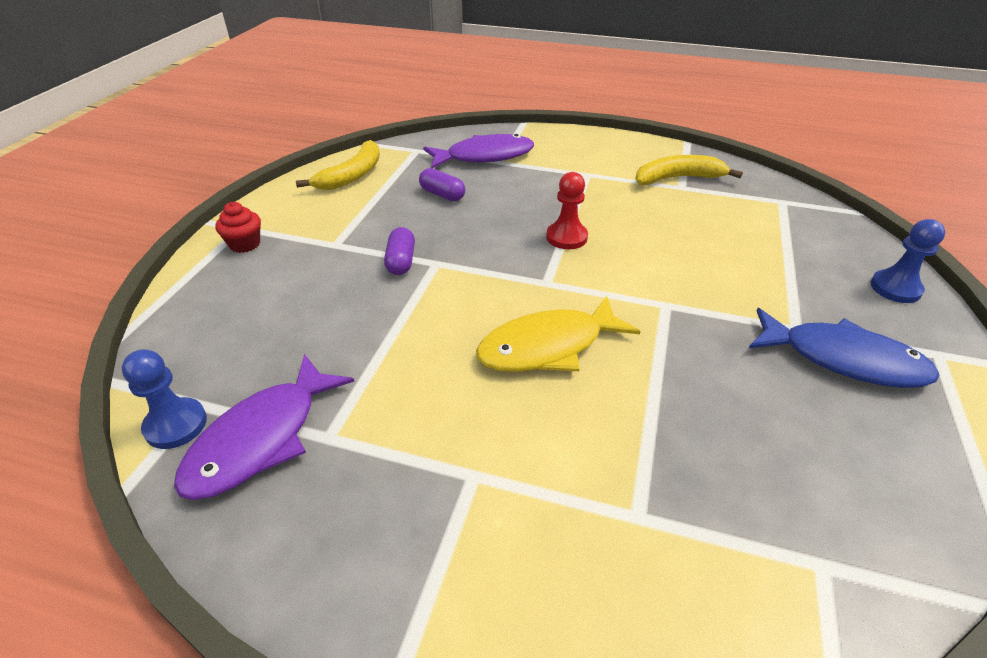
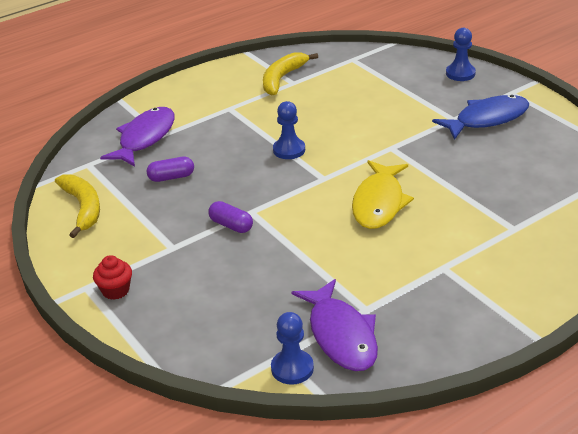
camera: 50 degrees left, 5 degrees down
(566, 237) = (289, 150): red pawn -> blue pawn

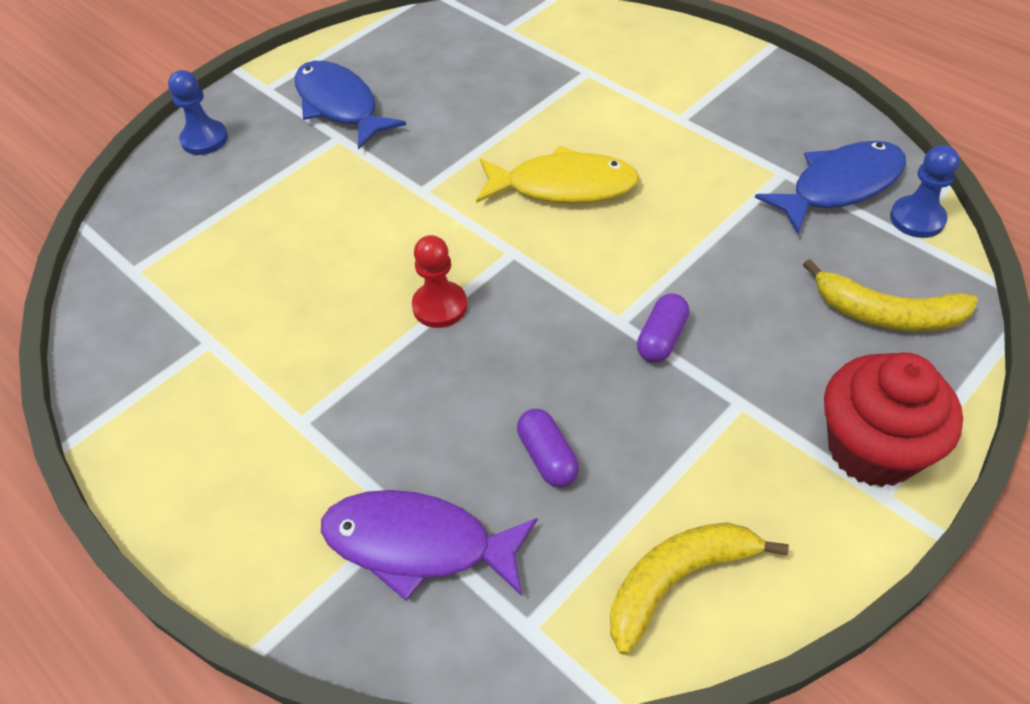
camera: 100 degrees left, 15 degrees up
(115, 290) = (872, 449): red cupcake -> red cupcake, size x1.97
(282, 78) = (192, 360): yellow banana -> yellow banana (886, 314)
(289, 150) = (440, 306): blue pawn -> red pawn
(341, 335) = (840, 186): purple fish -> blue fish

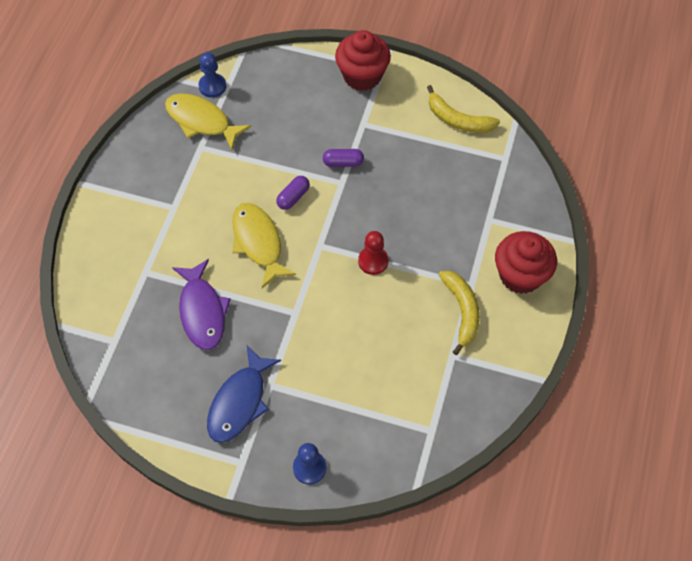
camera: 120 degrees left, 10 degrees up
(258, 509) = (520, 275): none -> red cupcake
(418, 544) = (497, 208): purple fish -> purple fish (202, 311)
(547, 457) = (431, 181): purple capsule -> purple capsule (293, 197)
(840, 186) = (201, 121): blue fish -> yellow fish
(886, 314) = (284, 85): yellow banana -> yellow banana (462, 311)

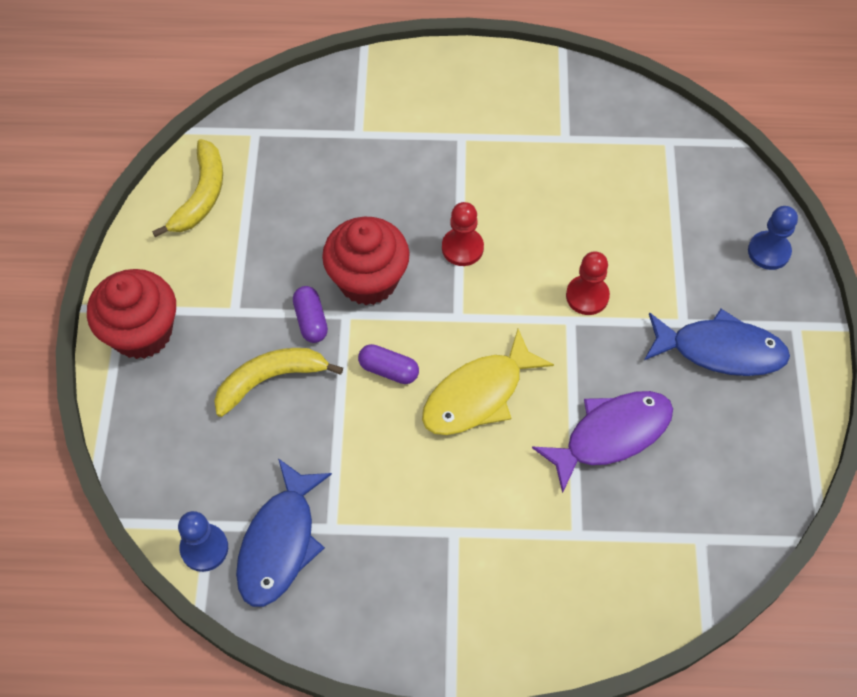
camera: 105 degrees left, 0 degrees up
(201, 121) = (280, 543): yellow fish -> blue fish
(310, 328) = (587, 296): none -> red pawn
(462, 311) = (502, 139): yellow banana -> yellow banana (270, 379)
(520, 275) = (431, 89): red cupcake -> red cupcake (368, 280)

